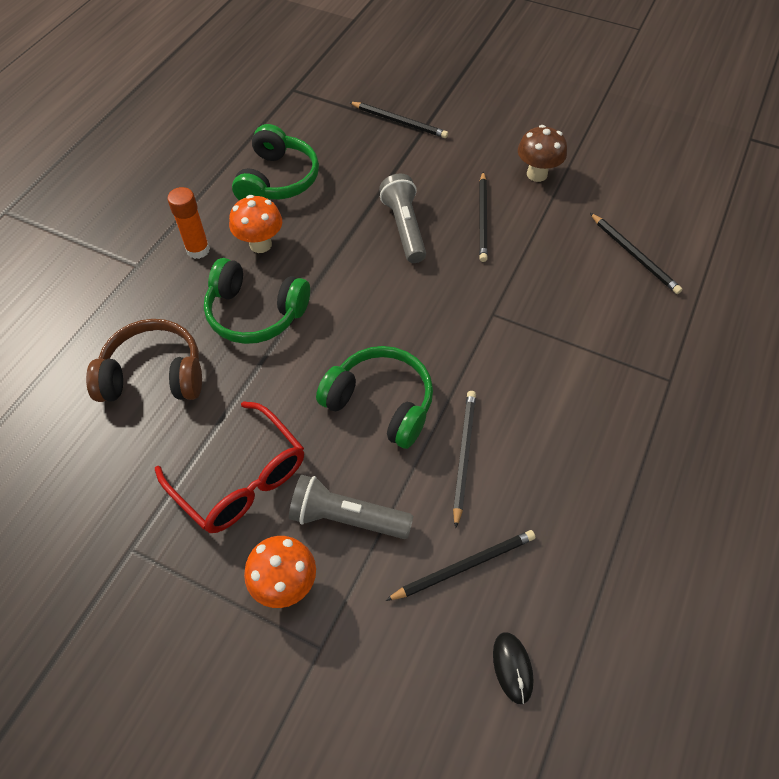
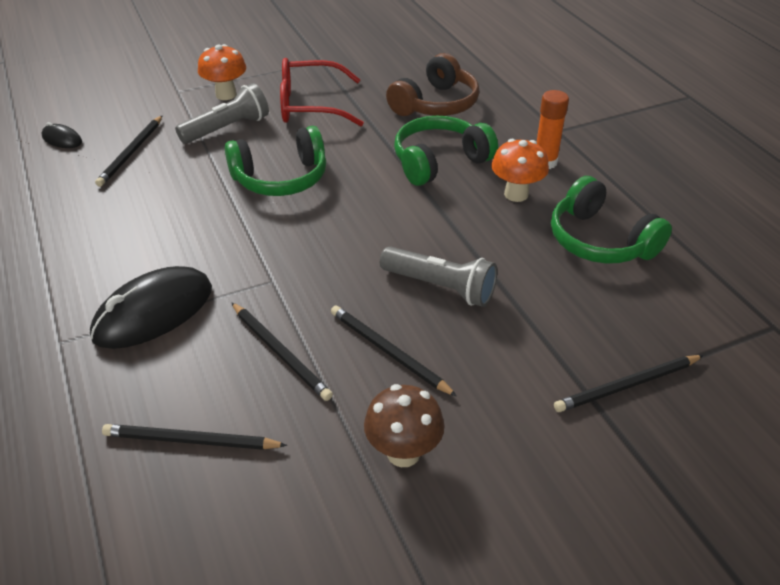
camera: 130 degrees right, 15 degrees down
(464, 455) = (189, 191): black pencil -> black pencil (280, 353)
(591, 353) = (153, 312): none -> black mouse

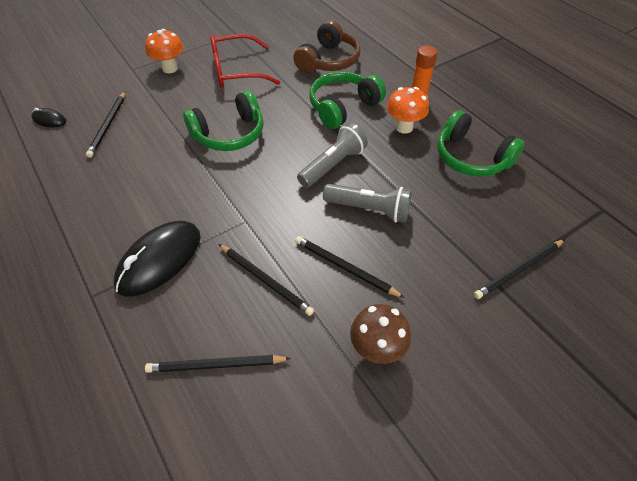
camera: 10 degrees left, 10 degrees up
(227, 128) = (178, 97): grey flashlight -> grey flashlight (332, 165)

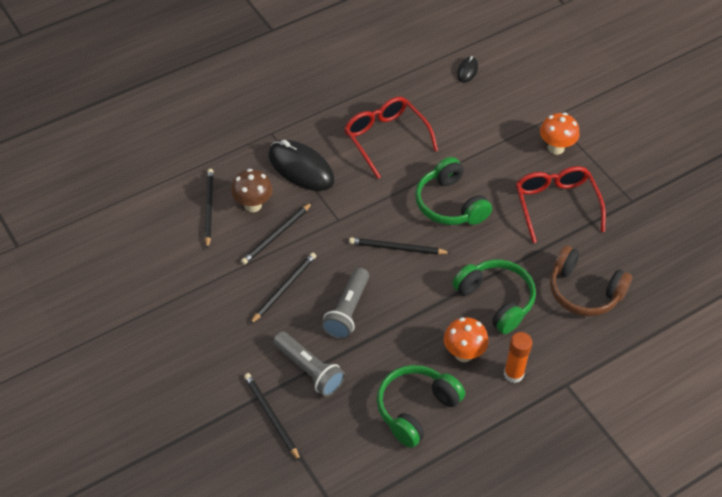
camera: 90 degrees right, 0 degrees up
(108, 125) = (460, 113): black pencil -> black pencil (397, 248)
(129, 183) = (385, 138): none -> red glasses
(332, 165) = (405, 286): grey flashlight -> grey flashlight (309, 370)
(376, 349) = (209, 303): brown mushroom -> brown mushroom (253, 205)

